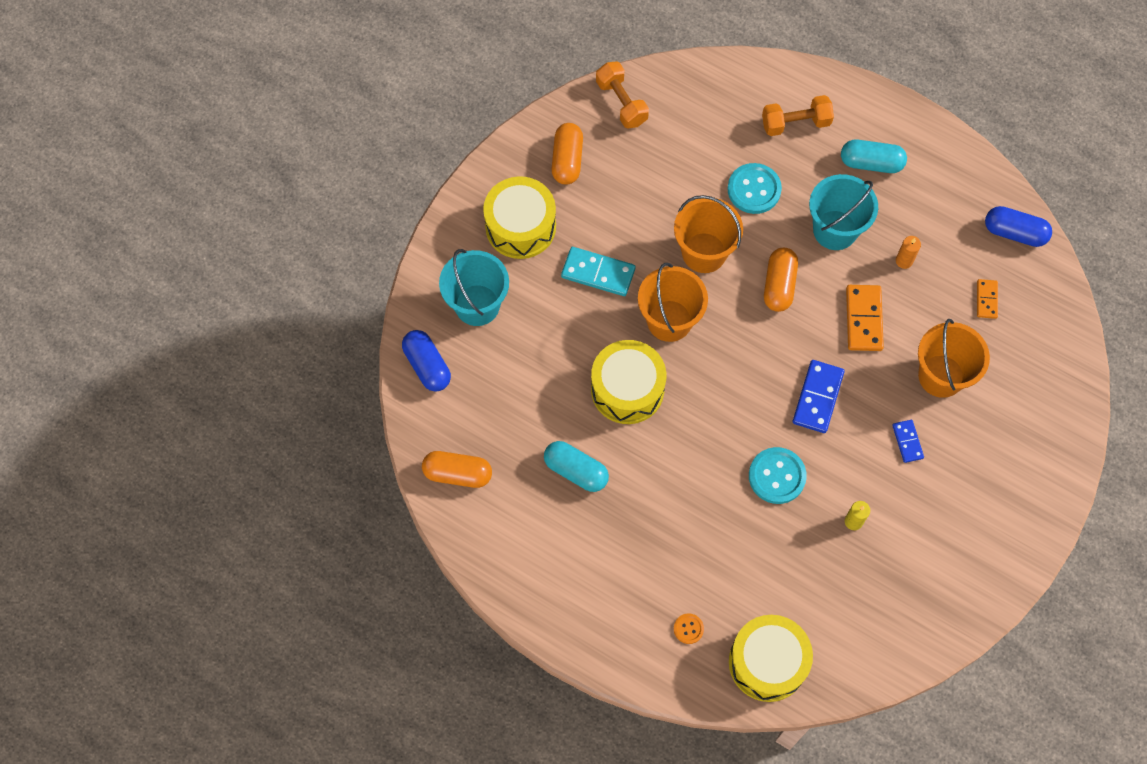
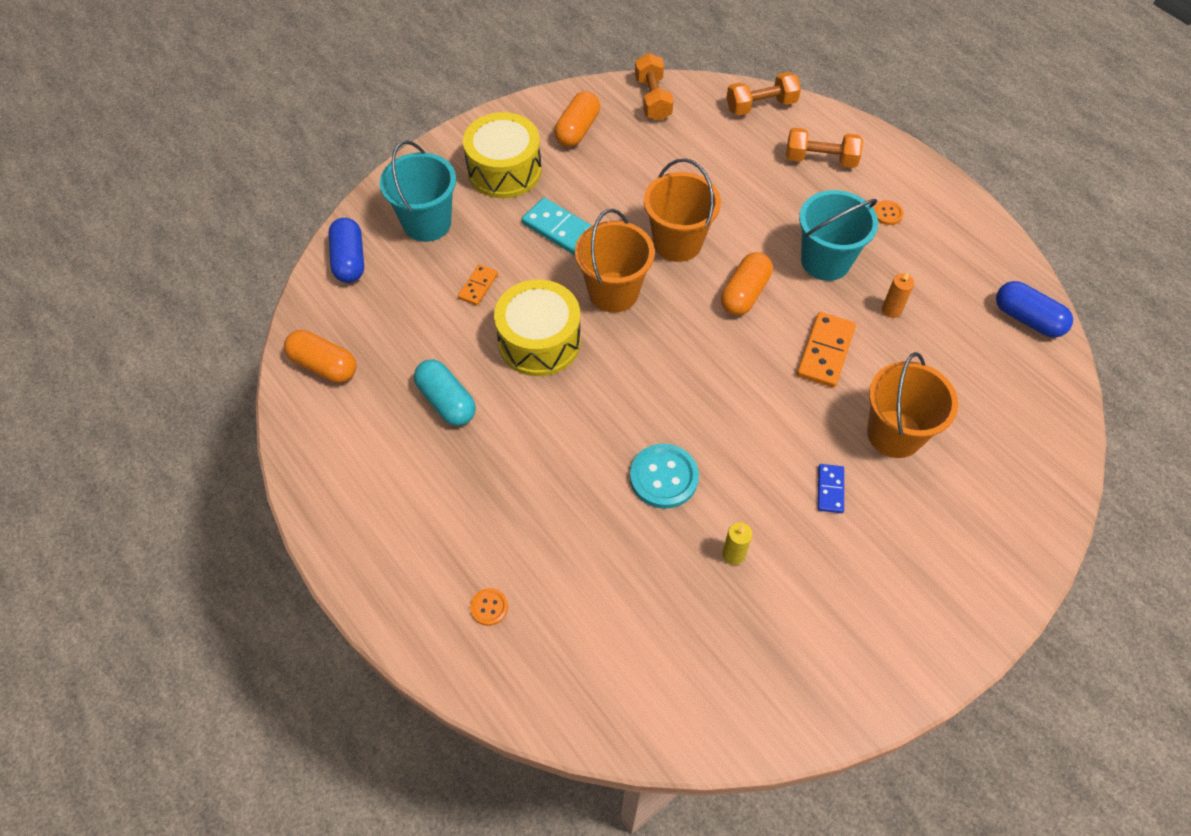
camera: 20 degrees right, 10 degrees down
(722, 79) = (761, 106): none -> orange dumbbell
(754, 189) = (753, 203): turquoise button -> none
(767, 662) = (564, 679): yellow drum -> none
(817, 397) = (743, 412): blue domino -> none
(871, 163) = (887, 213): turquoise capsule -> orange button
(986, 299) = (974, 374): orange domino -> orange domino (478, 286)

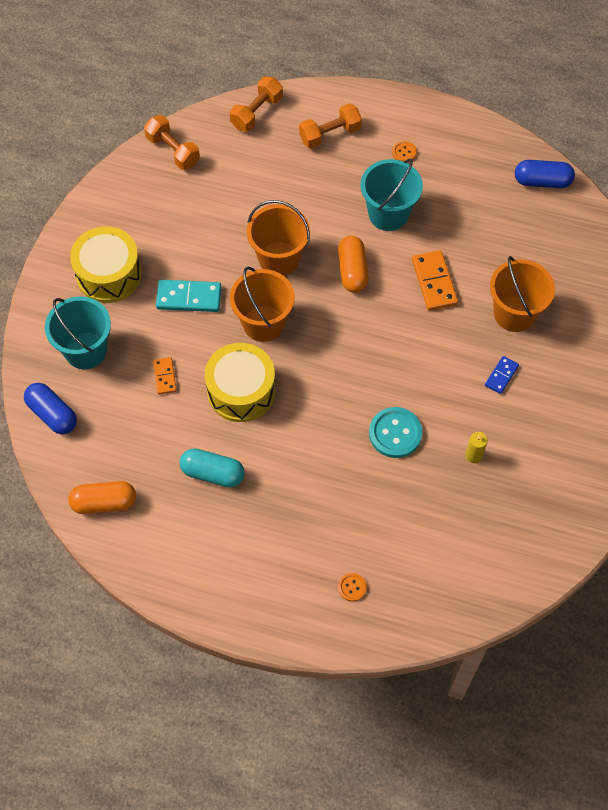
camera: 35 degrees left, 5 degrees up
(577, 130) = (136, 209): orange capsule -> none
(830, 489) = (501, 376): blue domino -> blue domino turned 60 degrees clockwise
(891, 310) = (455, 226): orange candle -> none

